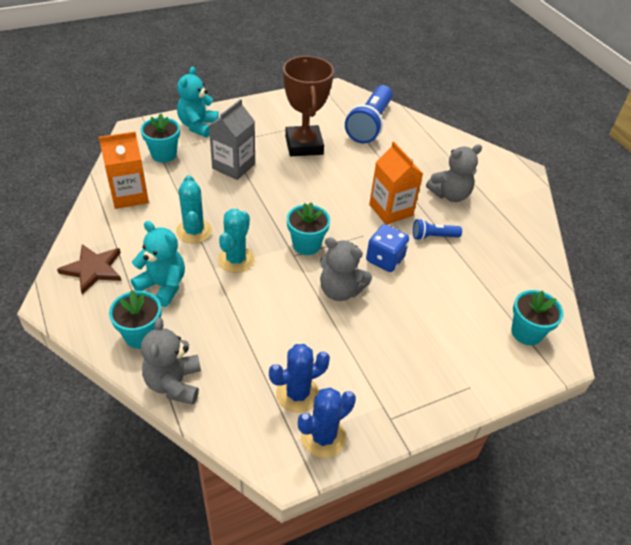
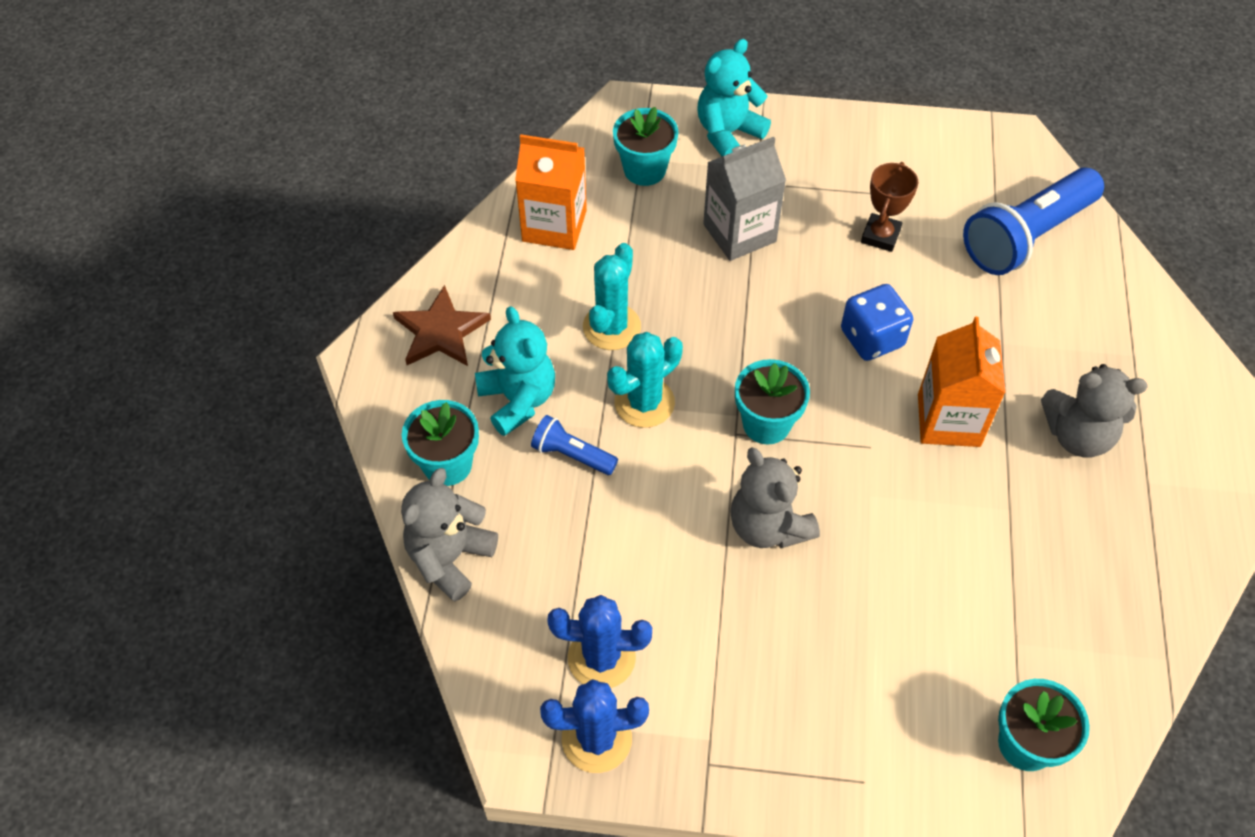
camera: 35 degrees right, 10 degrees up
(304, 145) = (880, 236): brown trophy -> brown trophy, size x0.52
(385, 259) = (876, 505): blue dice -> blue dice (872, 338)
(433, 236) = (989, 501): blue flashlight -> blue flashlight (572, 455)

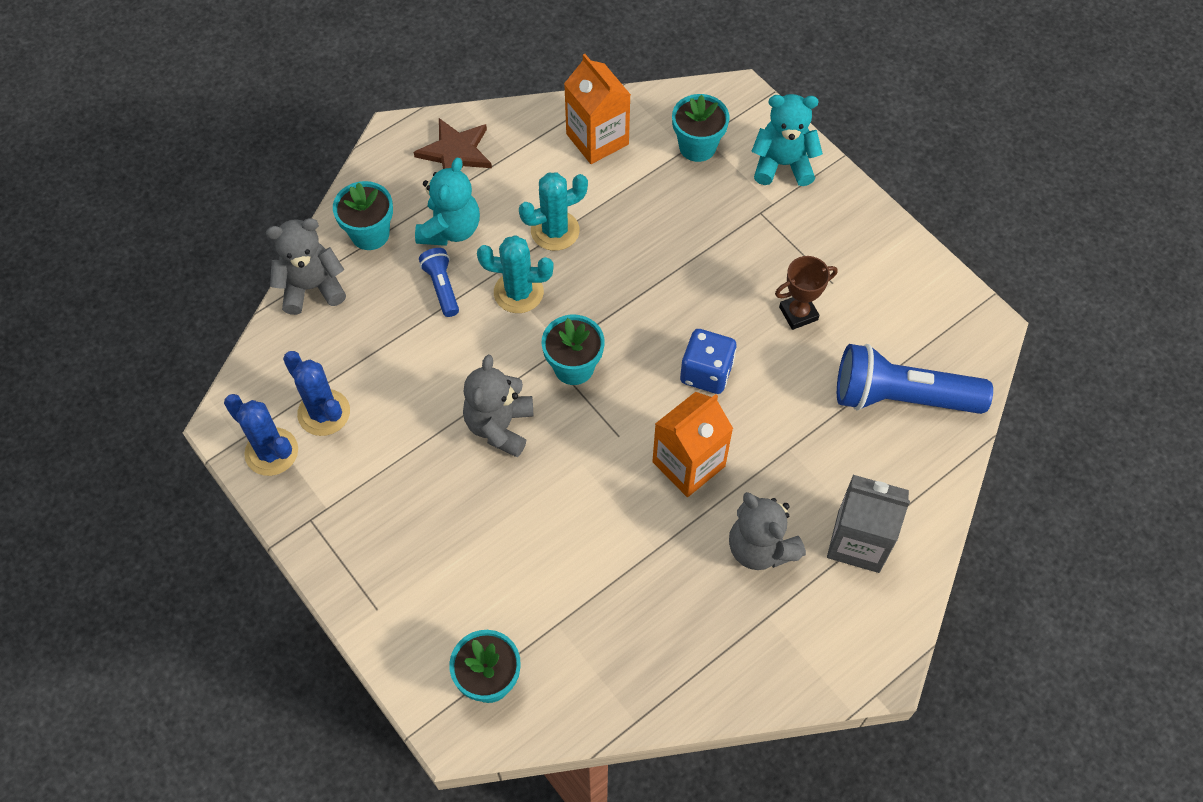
camera: 45 degrees right, 5 degrees up
(739, 233) = (707, 236): grey carton -> grey carton (858, 541)

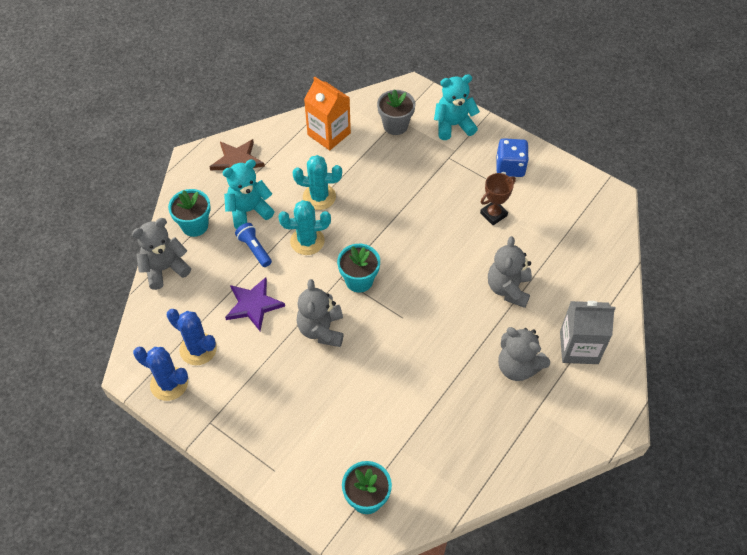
camera: 15 degrees left, 5 degrees down
(417, 368) = (253, 305): none -> purple star
(450, 229) = (249, 211): turquoise teddy bear -> turquoise teddy bear turned 120 degrees counterclockwise
(555, 231) = (319, 197): turquoise cactus -> turquoise cactus turned 45 degrees clockwise
(688, 464) = (454, 325): orange carton -> none
(697, 147) = (395, 125): turquoise flower pot -> grey flower pot
(706, 372) = (447, 264): blue dice -> blue dice (510, 167)
(784, 429) = (508, 288): none -> grey teddy bear
(901, 397) = (575, 251): blue flashlight -> none

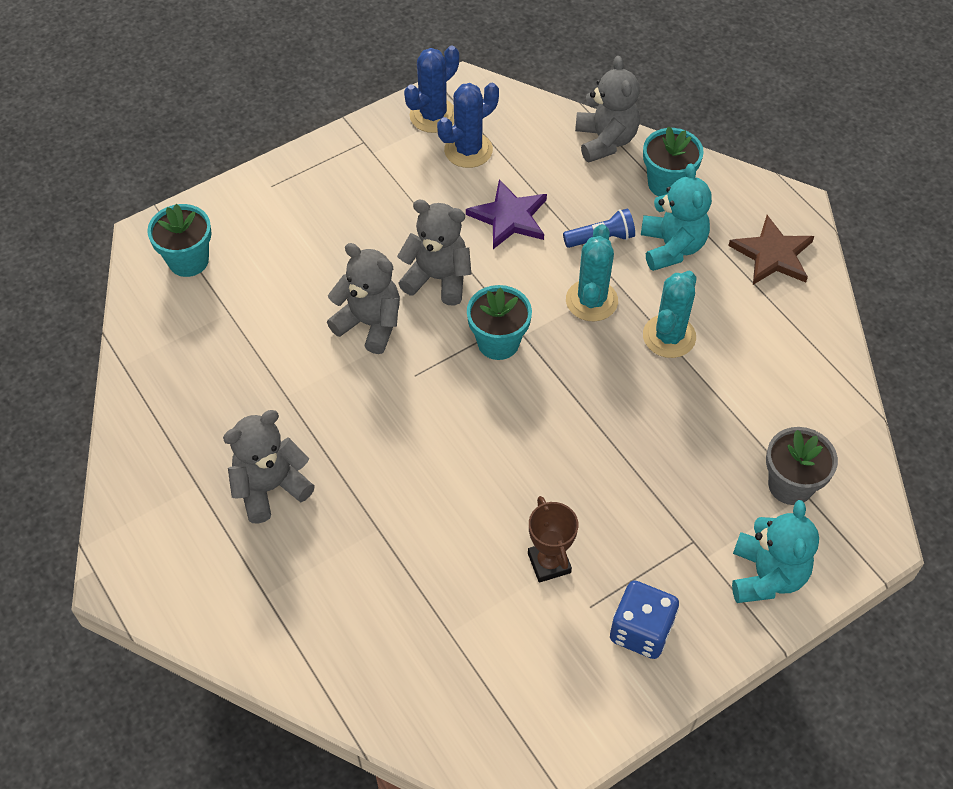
camera: 110 degrees right, 0 degrees up
(329, 134) = (797, 384): orange carton -> none
(508, 288) = (401, 527): grey teddy bear -> grey teddy bear (370, 324)
(579, 347) = (259, 581): grey carton -> none

